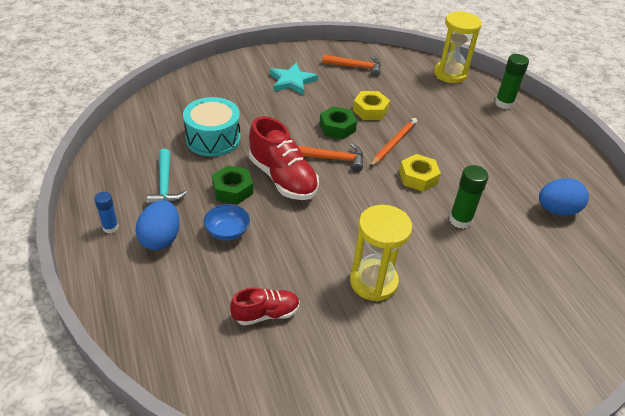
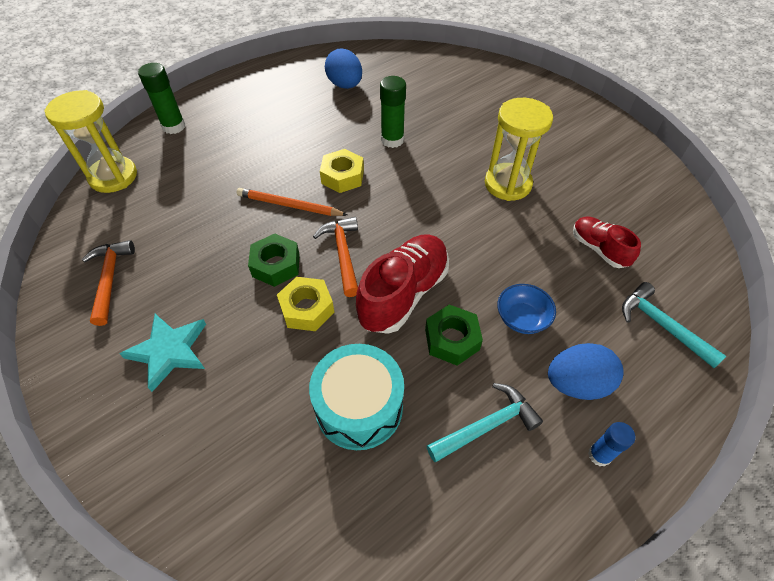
camera: 105 degrees left, 10 degrees up
(169, 316) = (662, 325): none -> turquoise hammer
(370, 110) = (224, 240): yellow nut -> yellow nut (307, 309)

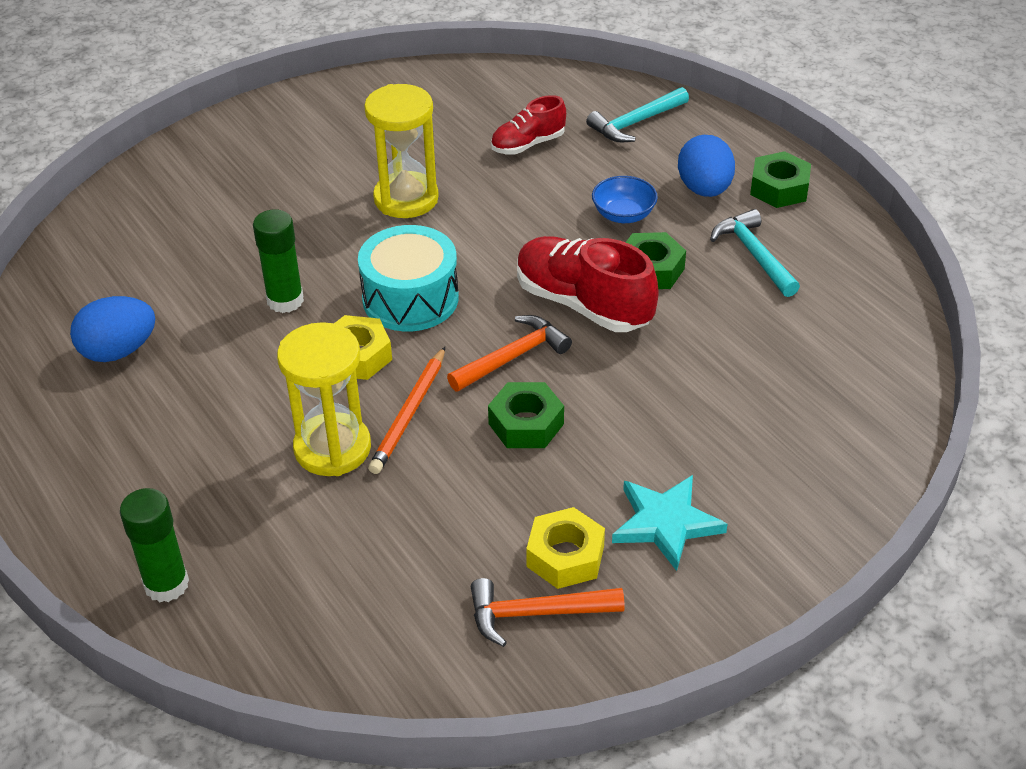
camera: 85 degrees left, 10 degrees down
(113, 177) = (293, 655): yellow hourglass -> yellow hourglass (332, 448)
(307, 309) = (602, 391): yellow nut -> yellow nut (565, 556)
(343, 254) = (512, 357): orange hammer -> orange hammer turned 150 degrees clockwise
(359, 406) = (737, 346): turquoise drum -> turquoise drum (410, 298)
(599, 455) = (779, 188): blue glue stick -> green nut

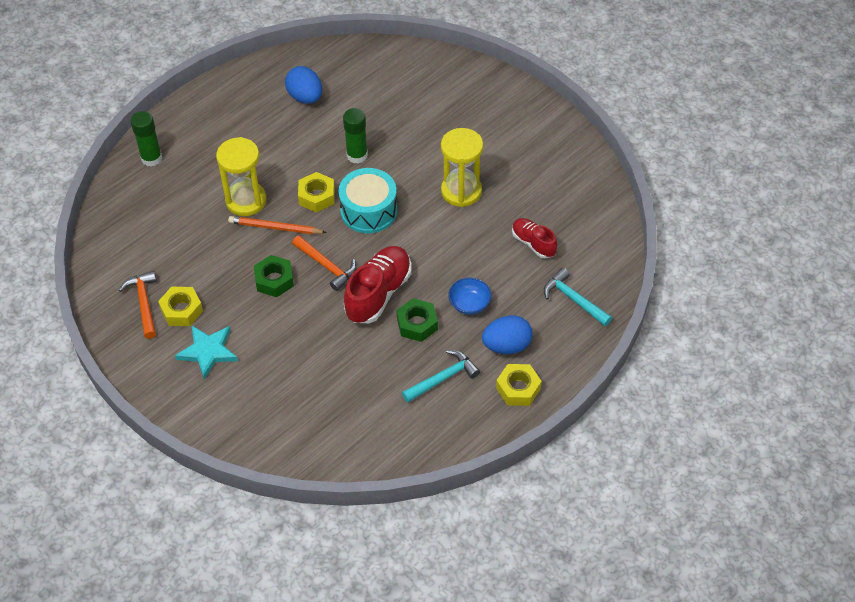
camera: 80 degrees right, 10 degrees up
(779, 188) = (518, 388): green nut -> yellow nut

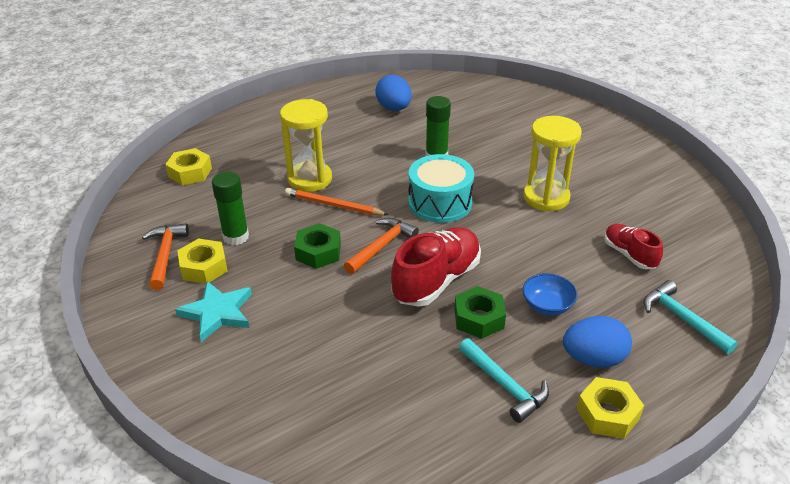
camera: 10 degrees right, 15 degrees down
(151, 158) = (227, 136): green glue stick -> green glue stick (236, 237)
(317, 196) = (386, 184): yellow nut -> yellow nut (190, 172)
(327, 266) = (381, 246): orange hammer -> orange hammer turned 105 degrees counterclockwise
(443, 378) = (505, 385): turquoise hammer -> turquoise hammer turned 75 degrees clockwise

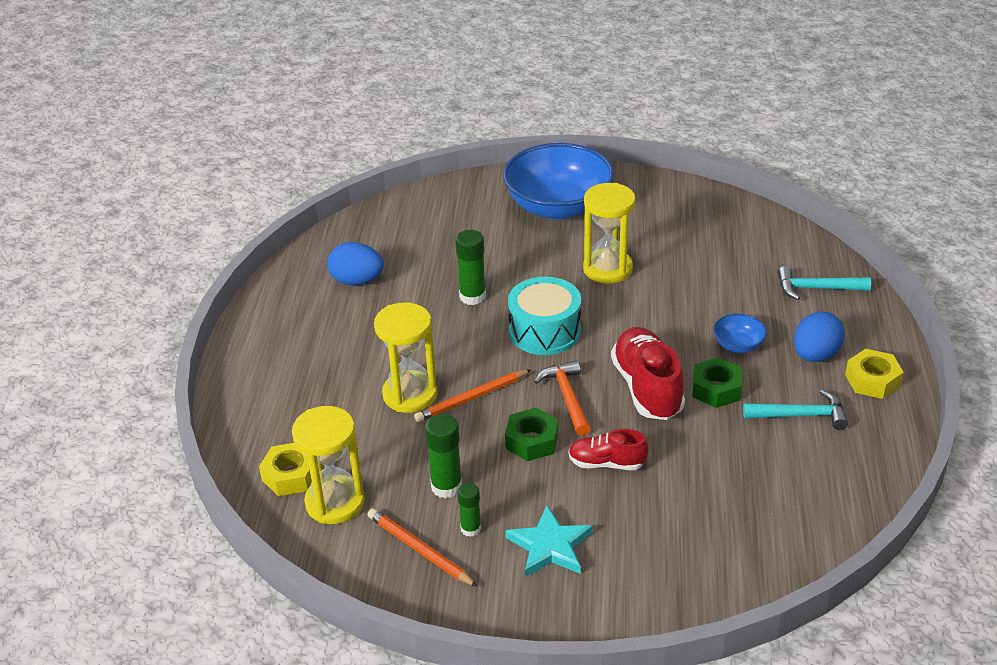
camera: 50 degrees left, 0 degrees up
(165, 255) = (420, 550): orange hammer -> orange pencil
(180, 200) = (335, 502): none -> yellow hourglass
(204, 267) = (470, 529): yellow nut -> green glue stick
(582, 144) = (558, 207): none -> blue bowl
(629, 255) = (724, 270): red shoe -> red shoe (606, 463)

